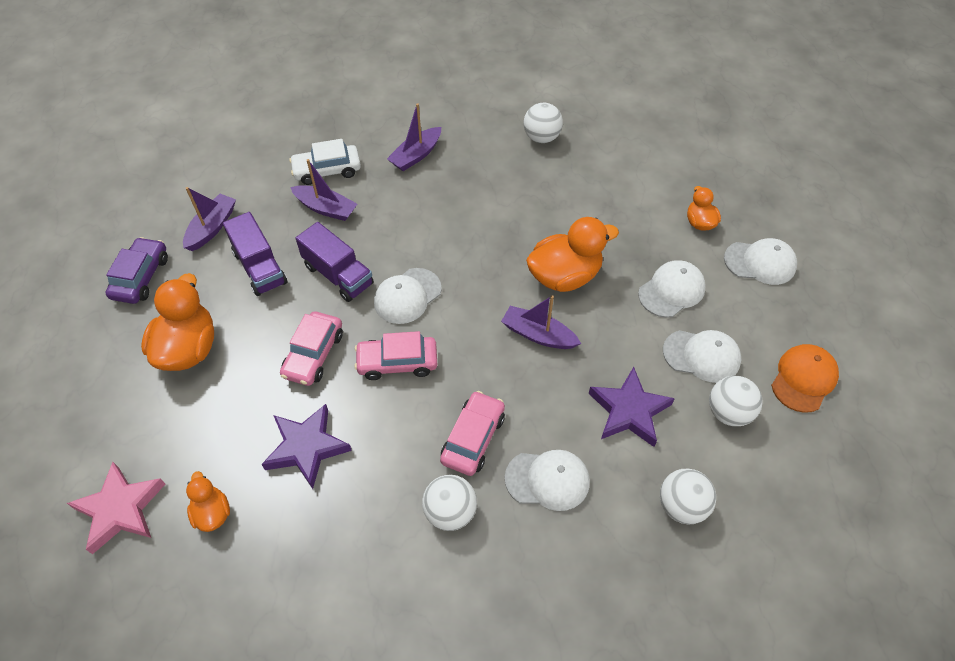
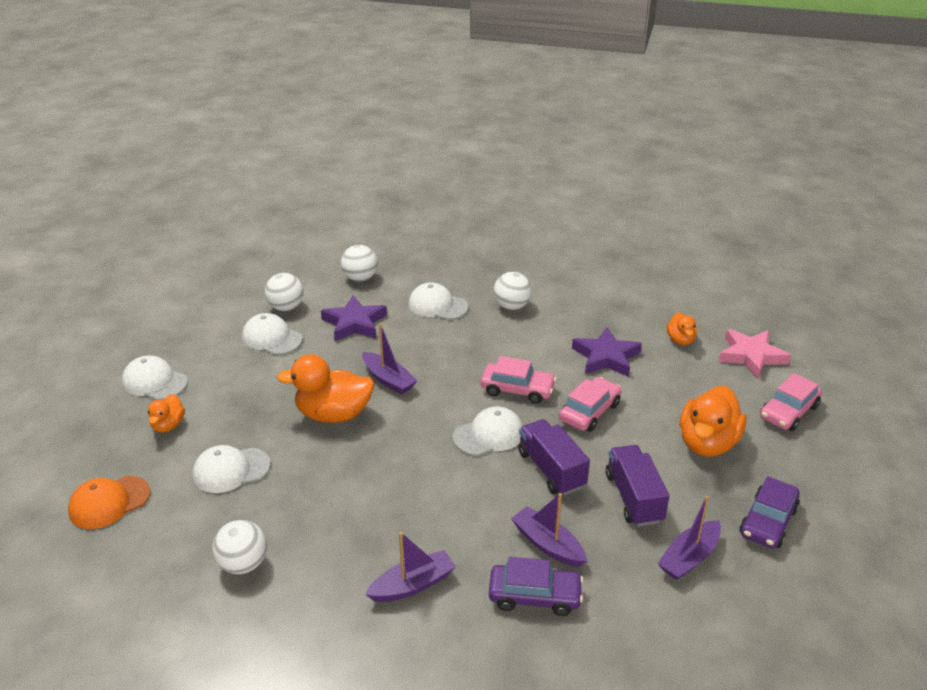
camera: 160 degrees left, 20 degrees down
(327, 170) = (534, 596): white car -> purple car
(473, 438) = (478, 335): pink car -> pink car (788, 412)
(671, 291) = (251, 381): white cap -> white cap (231, 470)
(803, 379) = (214, 310): orange cap -> orange cap (109, 502)

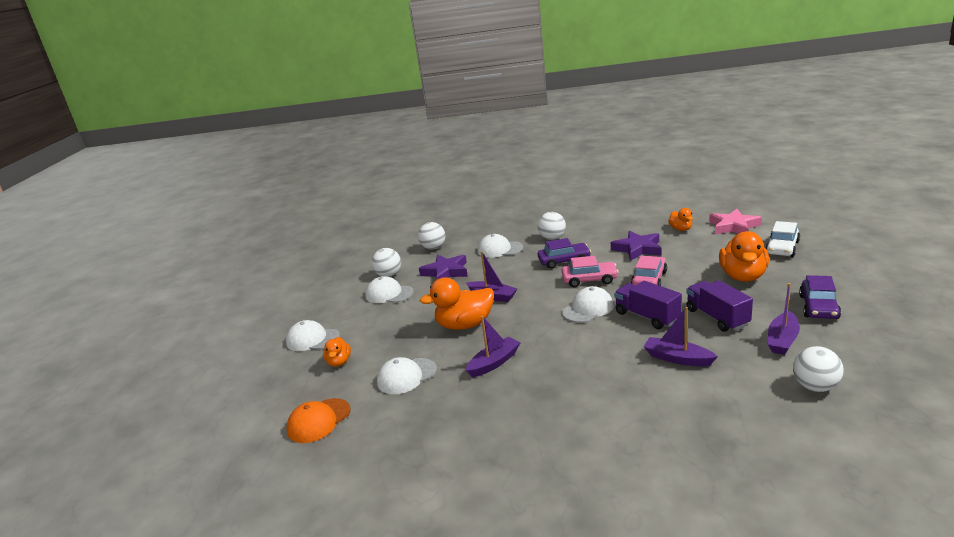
camera: 10 degrees left, 10 degrees down
(243, 564) = (453, 431): white ball -> white ball (815, 387)
(412, 585) = (595, 408): purple boat -> purple boat (494, 363)
(534, 596) = (691, 390): purple car -> purple car (564, 261)
(788, 412) = (782, 248): pink car -> white car

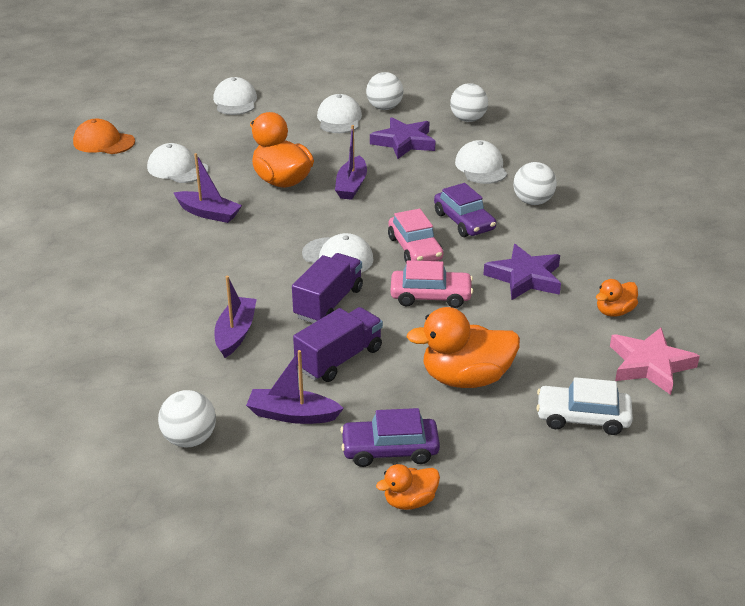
camera: 65 degrees right, 10 degrees up
(339, 362) = (197, 126): orange duck -> orange duck (410, 501)

